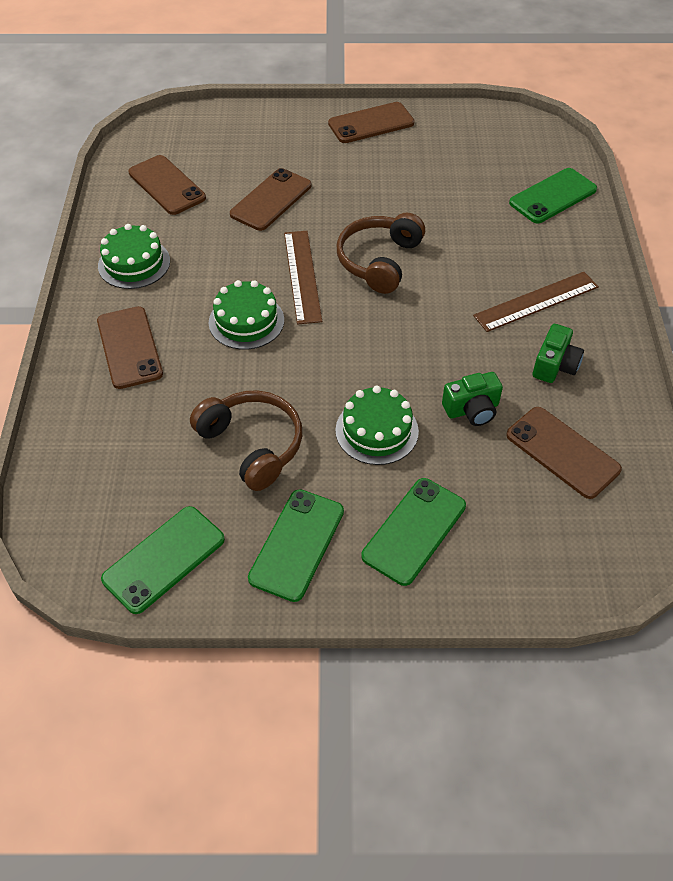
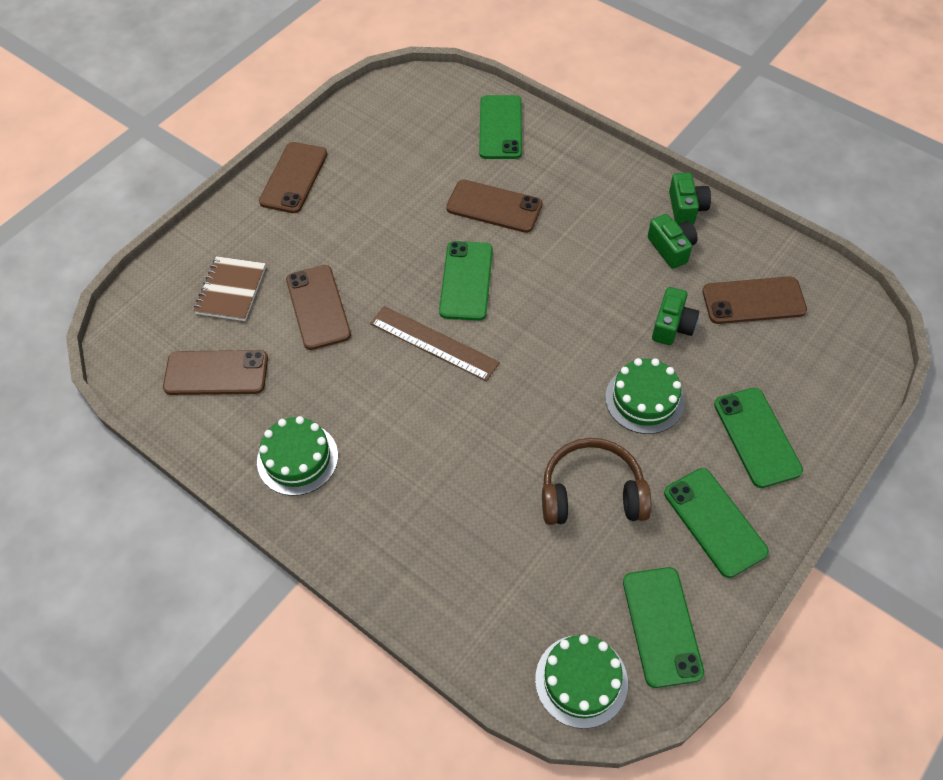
camera: 50 degrees left, 5 degrees up
(129, 347) = (403, 522): brown phone -> brown phone (494, 207)
(241, 152) = (231, 290): none -> brown notebook
(246, 321) = (450, 415): green cake -> green cake (581, 680)
(379, 261) = (466, 281): brown headphones -> green phone
(536, 301) = (600, 215): brown ruler -> none
(611, 352) = (686, 208): none -> green camera

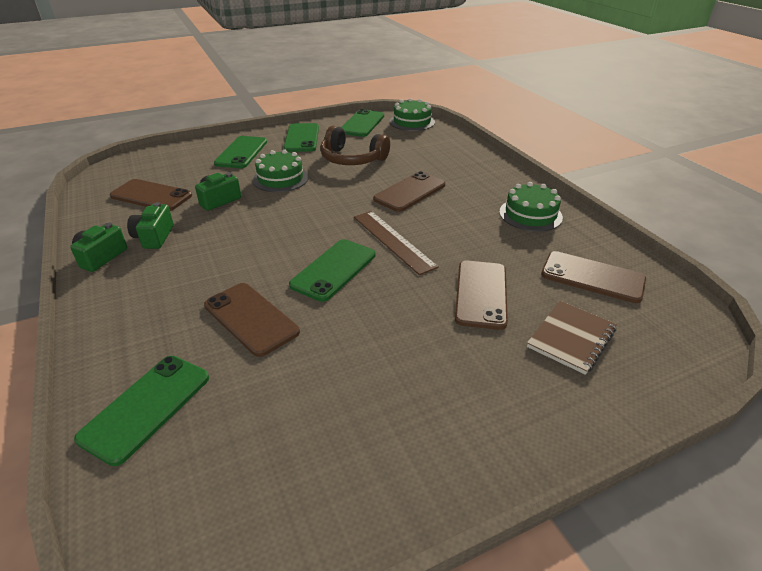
camera: 155 degrees left, 20 degrees down
(293, 178) = (458, 450): brown phone -> brown phone (410, 192)

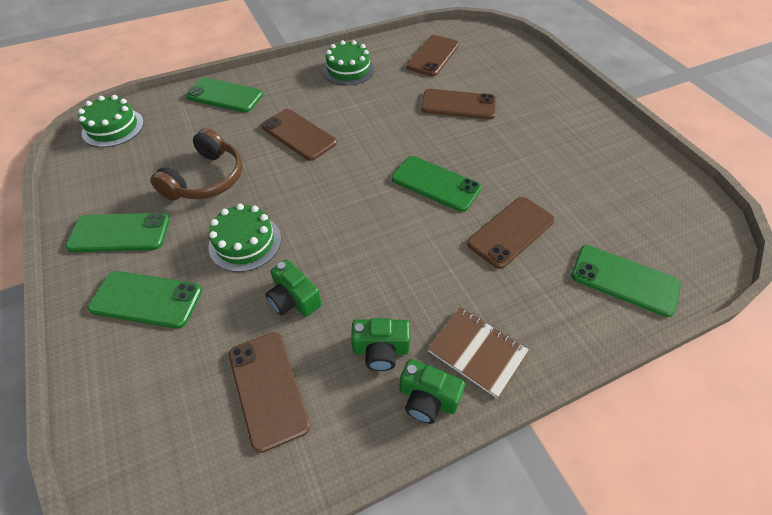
camera: 90 degrees left, 15 degrees up
(151, 196) = (268, 389): brown phone -> brown phone turned 45 degrees counterclockwise
(362, 124) = (96, 172): green phone -> green phone (225, 95)
(393, 241) = (388, 147): brown ruler -> none
(571, 338) = (497, 74): brown notebook -> brown notebook (477, 352)

